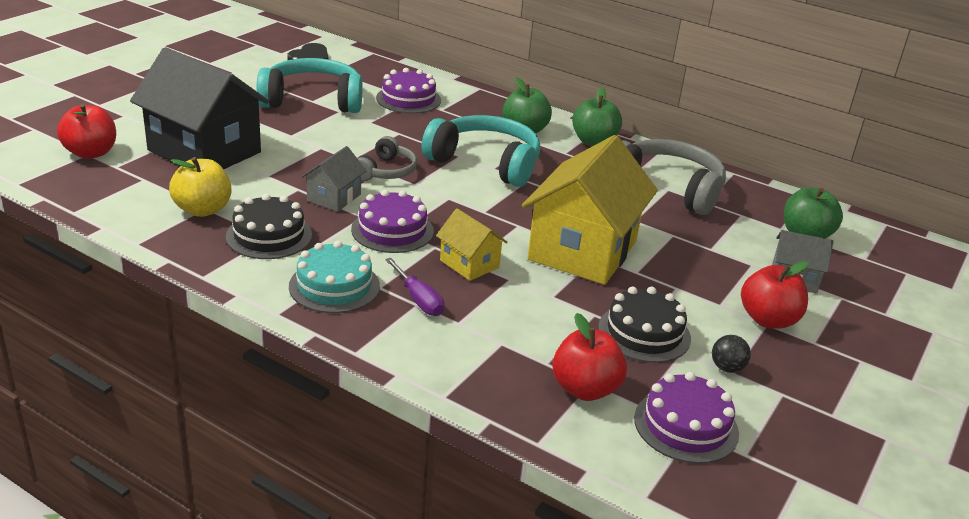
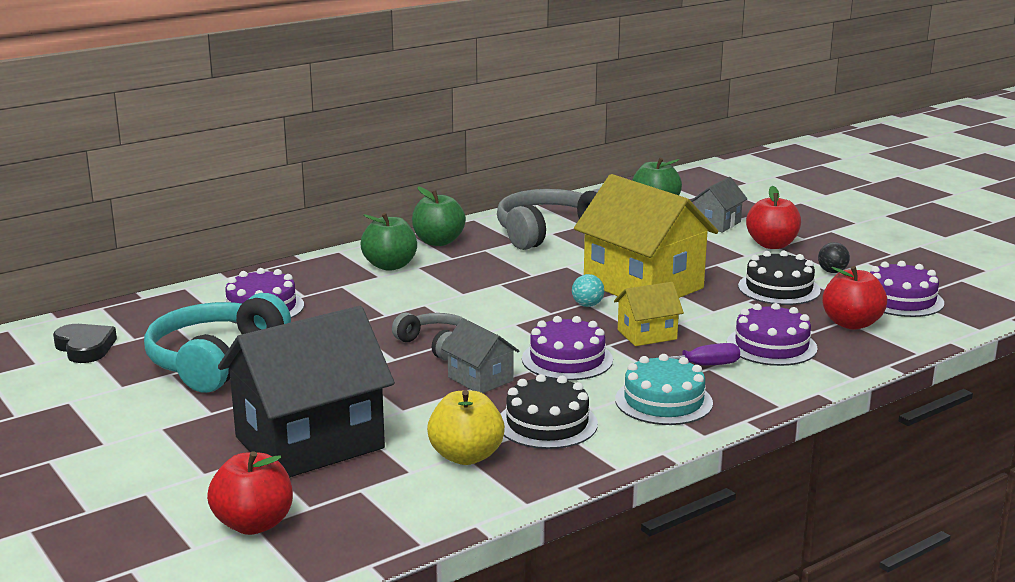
camera: 65 degrees left, 10 degrees down
(485, 163) = (450, 295): turquoise headphones -> none
(491, 337) = (771, 345): none -> purple cake
(513, 227) = (587, 305): none -> turquoise ball

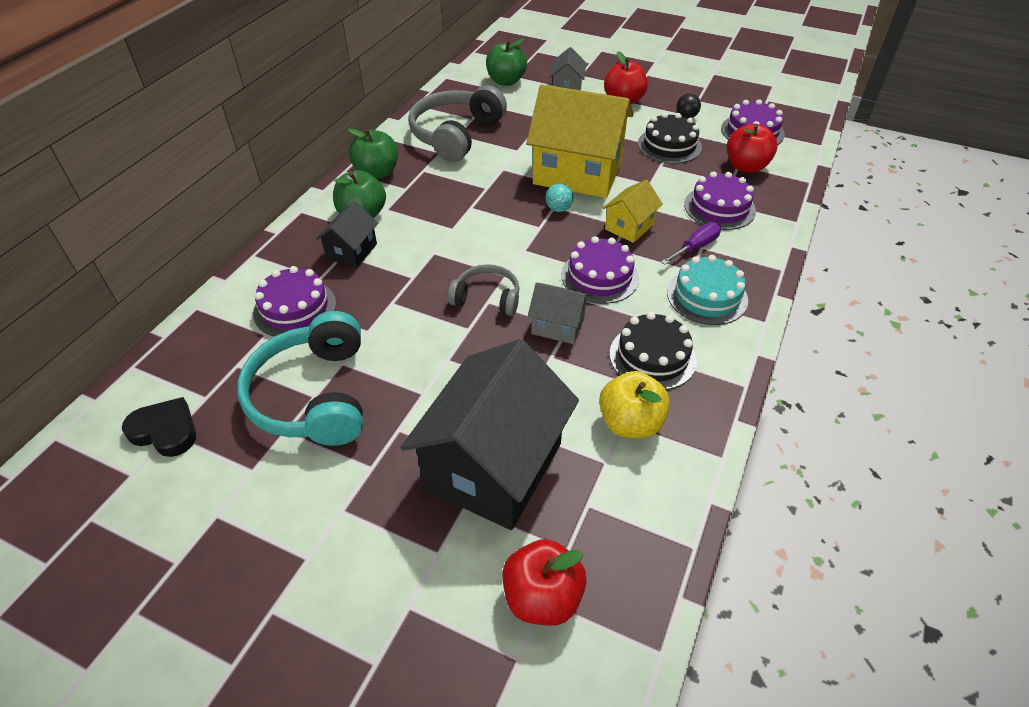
camera: 30 degrees left, 25 degrees up
(352, 286) = (352, 251): none -> black house

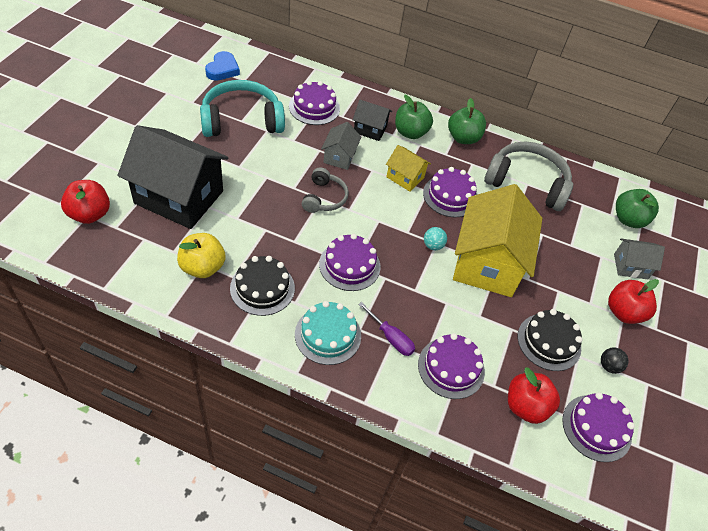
camera: 80 degrees right, 5 degrees up
(165, 431) = (222, 69): black heart -> blue heart
(478, 190) = (450, 196): none -> purple cake
(558, 326) = (295, 235): grey house -> grey house (339, 157)
(629, 226) = (414, 292): yellow house -> yellow house (405, 177)

